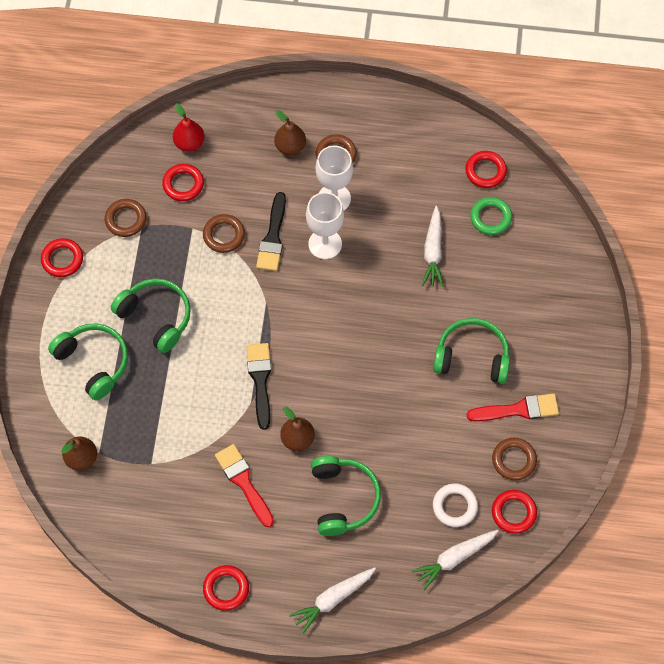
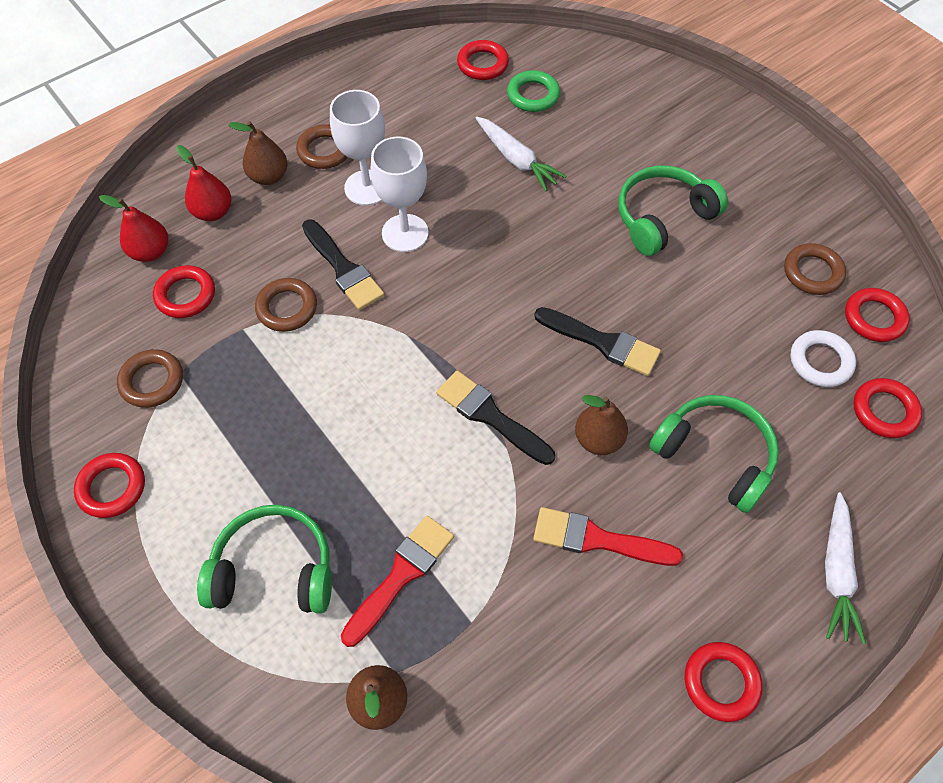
camera: 45 degrees left, 5 degrees down
(156, 317) = (298, 453): green headphones -> none
(241, 145) = (213, 212): none -> red pear
(356, 394) = (602, 342): none -> black brush
(454, 558) = (884, 411): white carrot -> red ring
(518, 409) = (758, 227): red brush -> red brush (401, 575)

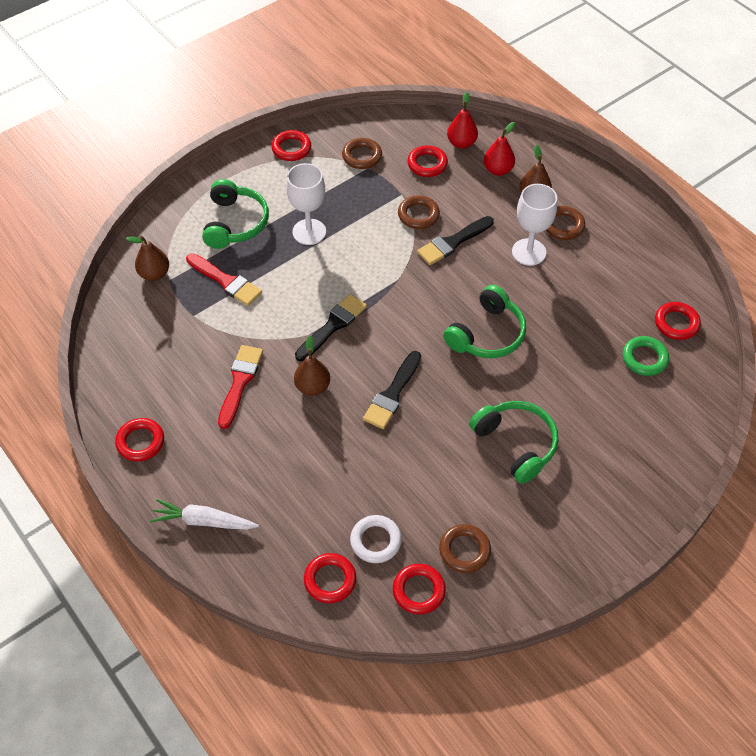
camera: 90 degrees right, 5 degrees down
(405, 233) = (487, 276): white goblet -> white goblet (309, 232)
(516, 160) = (568, 345): white carrot -> none
(714, 456) = (296, 456): green headphones -> green headphones (487, 334)

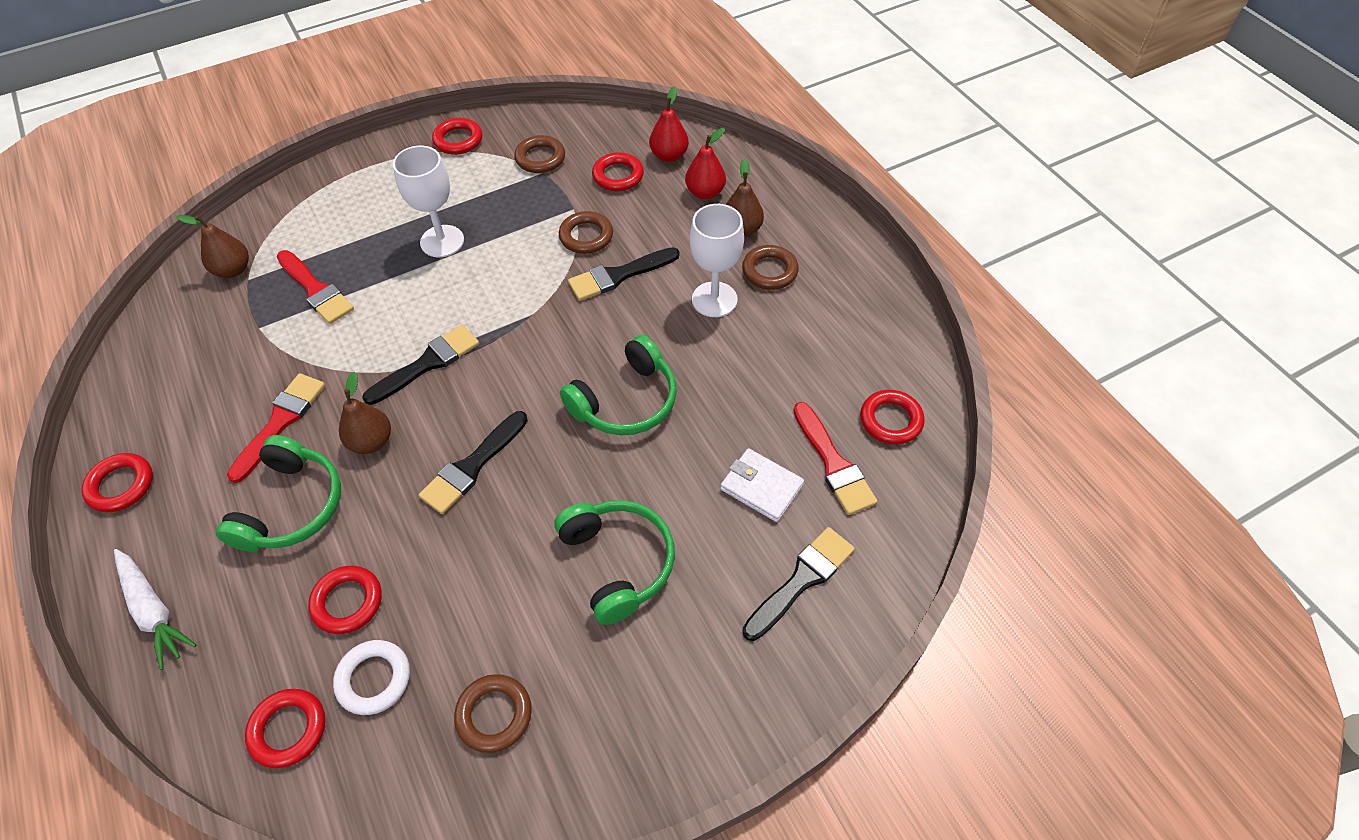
camera: 10 degrees right, 0 degrees up
(204, 521) = (154, 611): white carrot -> white carrot turned 150 degrees counterclockwise
(235, 223) = (355, 220): green headphones -> green headphones (291, 506)
(418, 590) = (407, 768): red ring -> red ring (347, 602)
(599, 381) = (761, 487): none -> white wallet
(642, 438) = (801, 580): none -> black brush
(644, 358) = (833, 464): green ring -> red brush

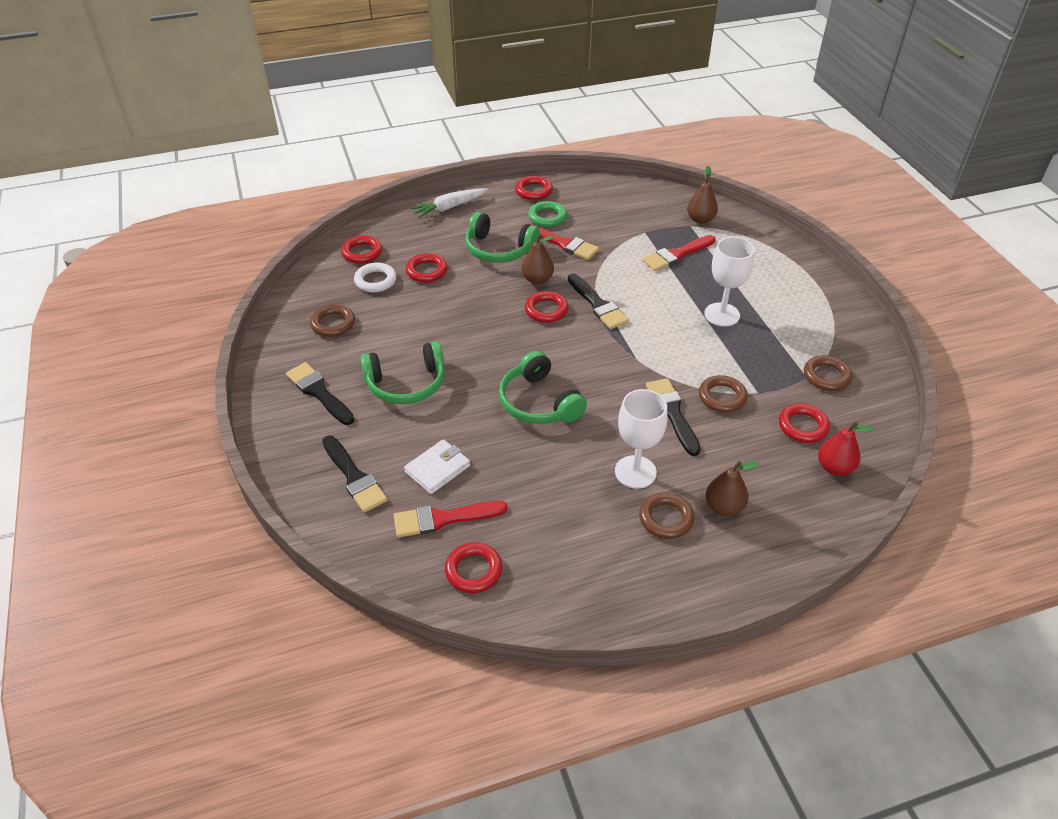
camera: 100 degrees right, 10 degrees down
(205, 453) = (547, 217): none -> green ring
(458, 140) = (849, 327): red ring -> red ring (546, 310)
(472, 466) = (504, 322): black brush -> black brush (318, 392)
(705, 192) = (778, 487): red pear -> none

